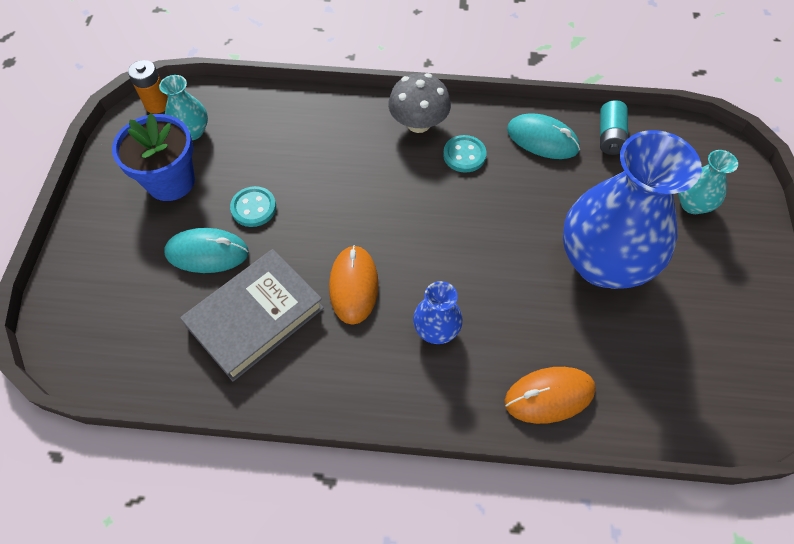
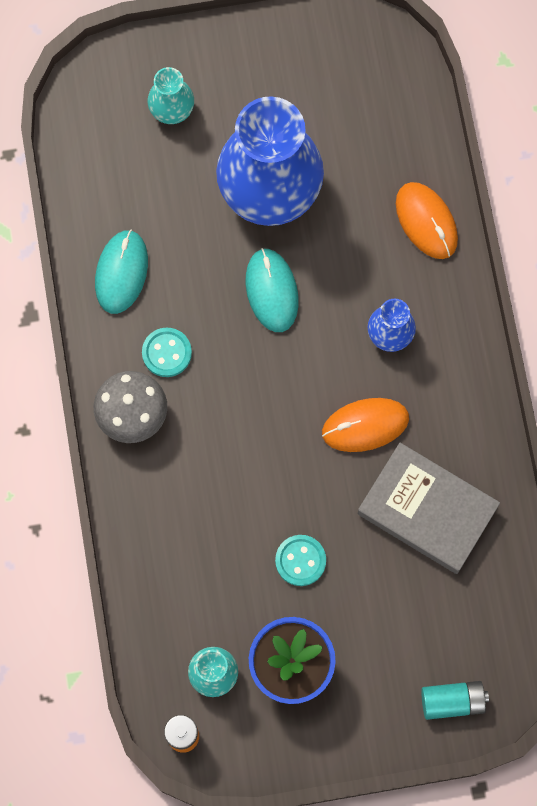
camera: 105 degrees left, 15 degrees up
(207, 253) = (369, 588): turquoise mouse -> turquoise mouse (271, 291)
(610, 137) = (98, 200): turquoise battery -> turquoise battery (452, 701)

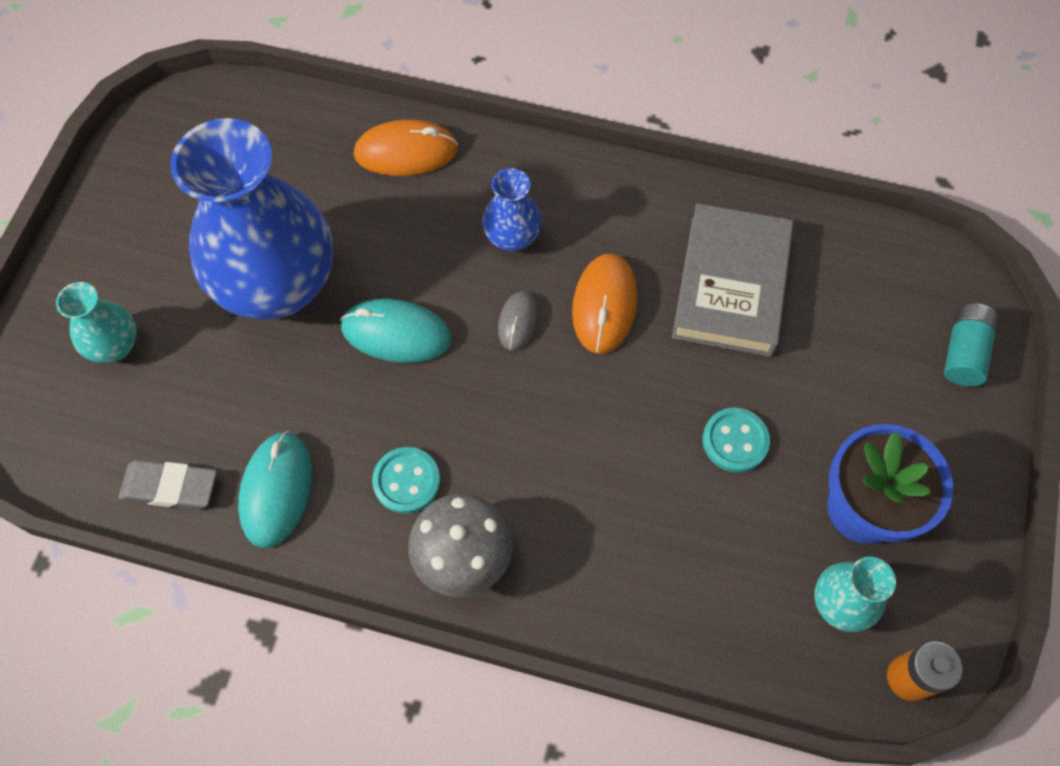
camera: 65 degrees left, 10 degrees down
(92, 204) = (170, 487): none -> grey eraser
(121, 272) = (276, 490): turquoise mouse -> turquoise mouse turned 60 degrees clockwise
(322, 370) = (518, 322): none -> grey mouse
(427, 510) = (731, 285): grey book -> grey book turned 45 degrees counterclockwise

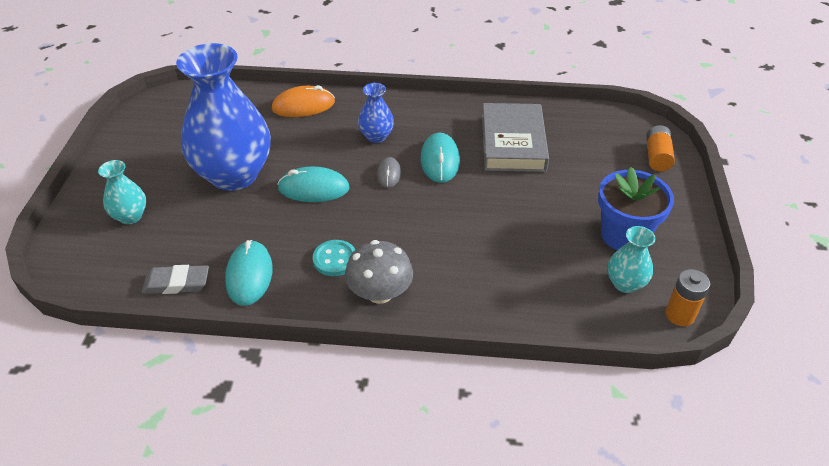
camera: 10 degrees left, 20 degrees down
(604, 305) = (440, 160): orange mouse -> turquoise mouse
(735, 441) = (536, 213): turquoise button -> none
(963, 352) = (657, 156): turquoise battery -> orange battery

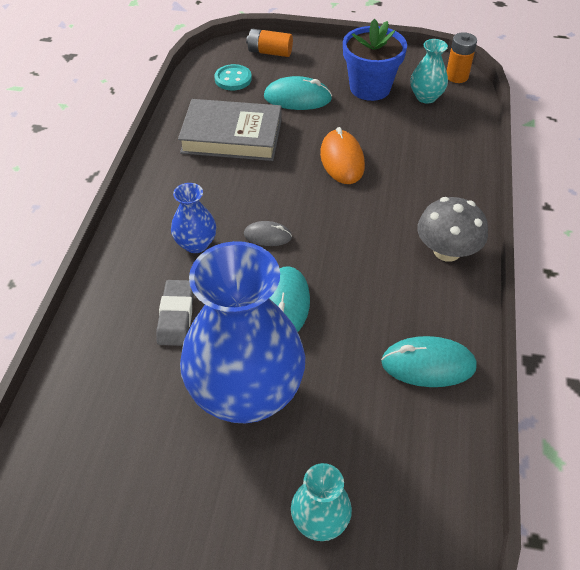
camera: 85 degrees left, 5 degrees up
(176, 283) = (444, 441): grey eraser -> grey eraser (176, 315)
(303, 106) = (110, 318): orange mouse -> orange mouse (342, 160)
(335, 259) = (402, 286): turquoise button -> turquoise button (233, 79)
(440, 160) = (251, 192): turquoise mouse -> turquoise mouse (297, 98)

